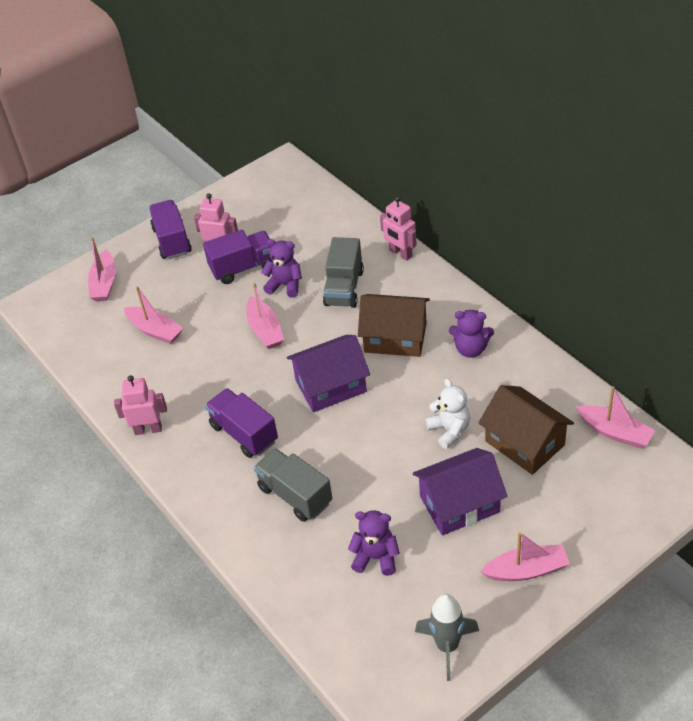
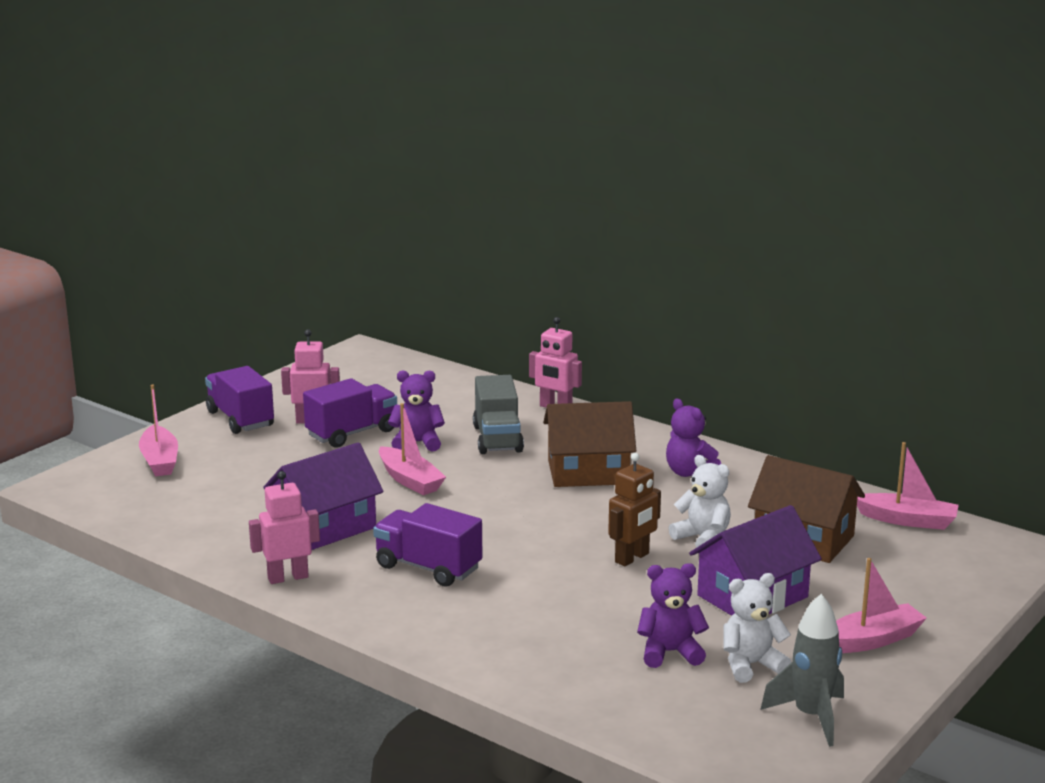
camera: 20 degrees left, 25 degrees down
(155, 330) = (254, 493): pink boat -> none
(295, 495) = (528, 612): grey truck -> none
(330, 386) = (525, 517): purple house -> purple house (325, 527)
(389, 445) = (632, 558): none -> brown robot
(427, 581) = (751, 665): none -> white teddy bear
(470, 349) = (690, 473): purple teddy bear -> purple teddy bear turned 60 degrees clockwise

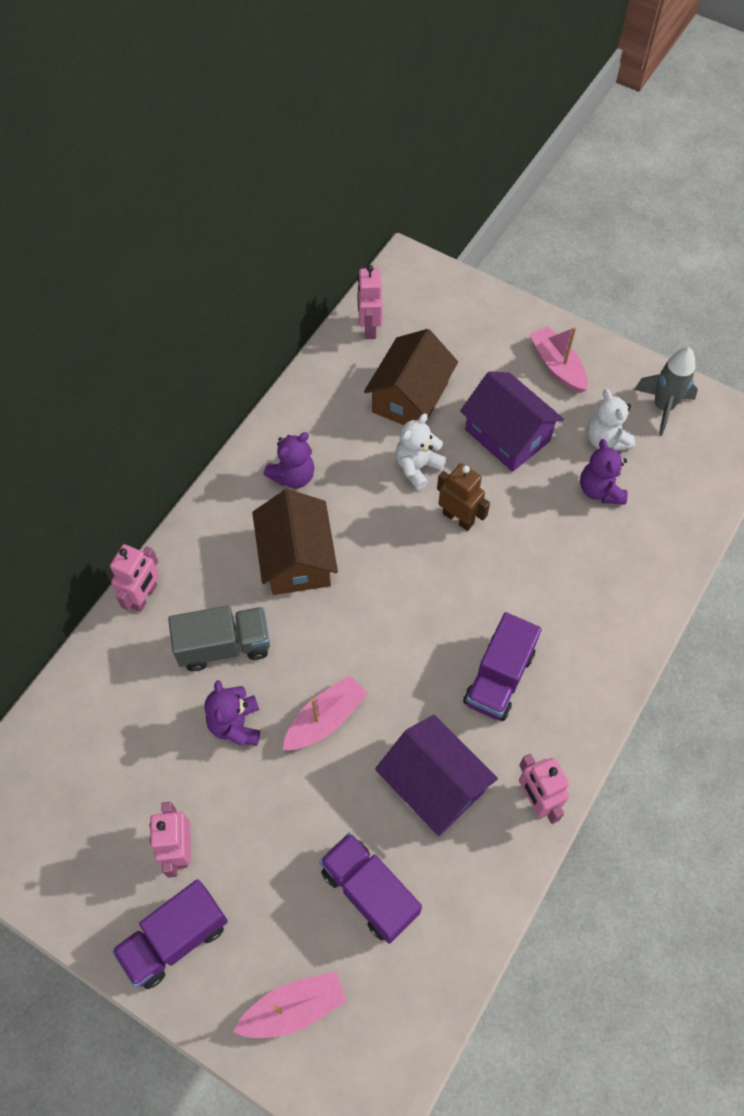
camera: 95 degrees left, 40 degrees up
(352, 433) = (213, 798): purple truck -> purple truck (369, 891)
(907, 520) = (369, 328): pink boat -> pink robot

